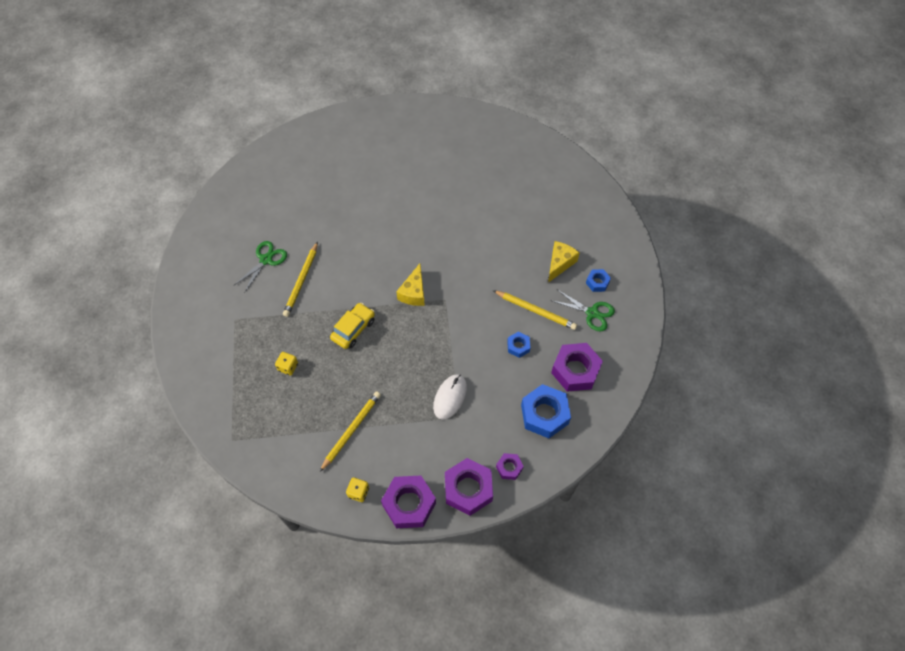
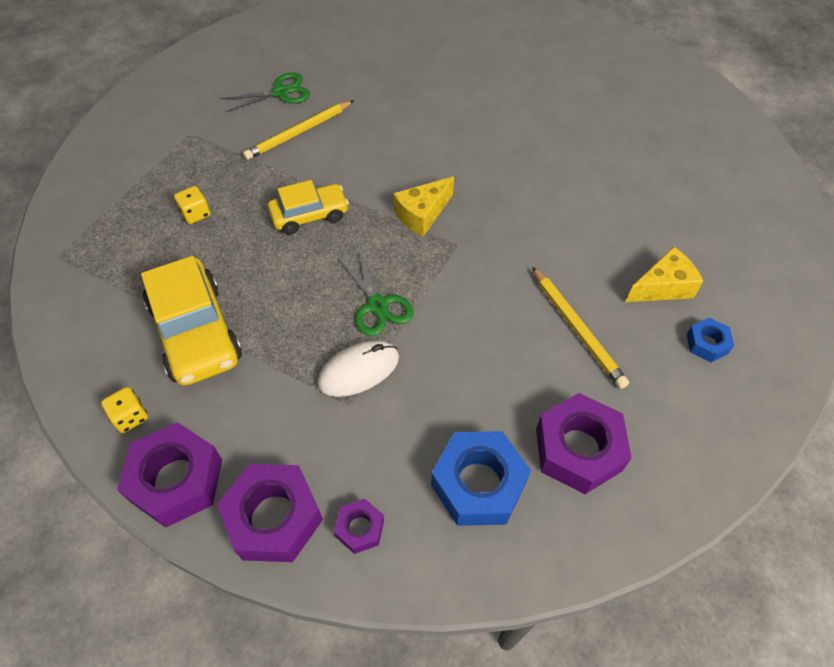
camera: 35 degrees right, 5 degrees down
(351, 431) = (196, 332): yellow pencil -> yellow car
(518, 346) = (513, 361): blue nut -> none
(592, 313) = (667, 381): green scissors -> green scissors (377, 305)

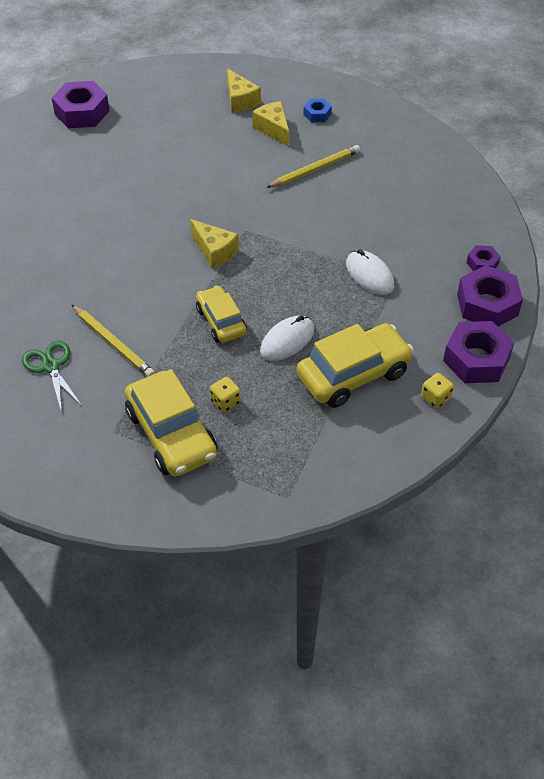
camera: 95 degrees left, 5 degrees down
(170, 172) = (171, 434): none -> yellow car
(266, 272) = (287, 340): none -> white mouse
(377, 305) = (310, 270): green scissors -> none
(478, 484) = (439, 213): blue nut -> none
(578, 449) = (405, 171): purple nut -> purple nut (82, 112)
(723, 254) = (240, 100): none -> yellow cheese

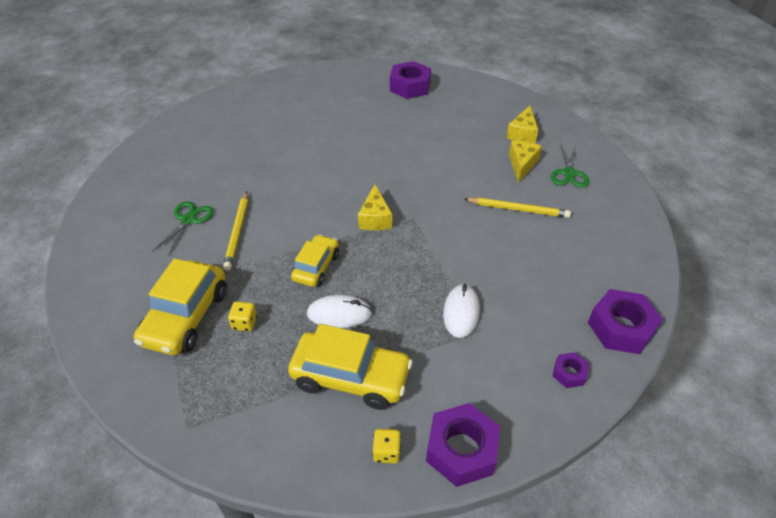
camera: 45 degrees right, 5 degrees down
(317, 114) = (569, 173): blue nut -> green scissors
(487, 304) = (530, 411): purple nut -> purple nut (621, 328)

